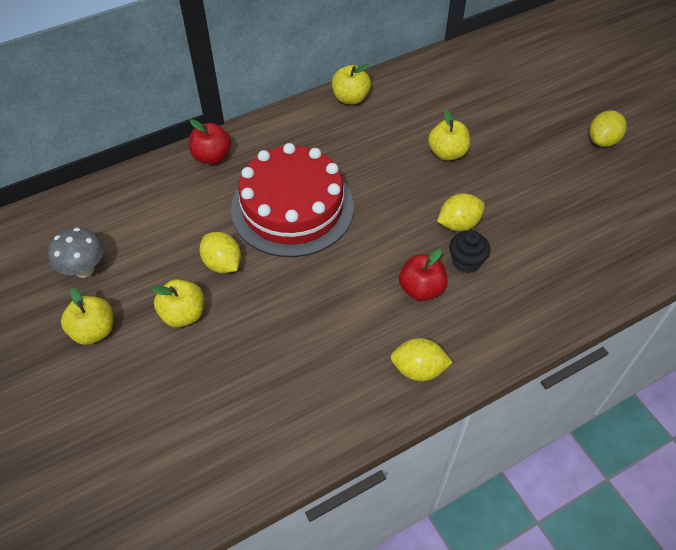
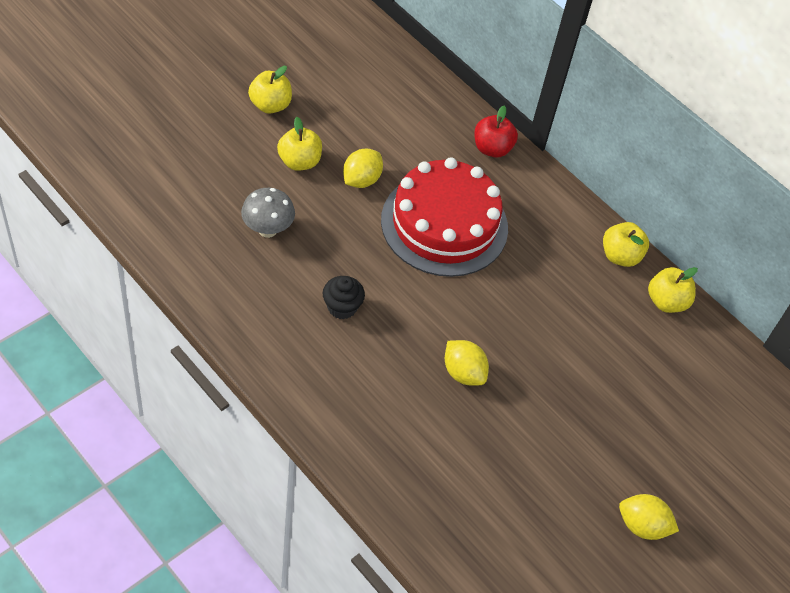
camera: 70 degrees right, 0 degrees up
(84, 269) = (331, 84): grey mushroom -> grey mushroom (267, 229)
(418, 369) = (275, 347): yellow lemon -> none
(421, 289) = (369, 343): red apple -> none
(447, 153) = (565, 356): yellow apple -> yellow apple (666, 302)
(466, 262) = (413, 382): black cupcake -> black cupcake (342, 307)

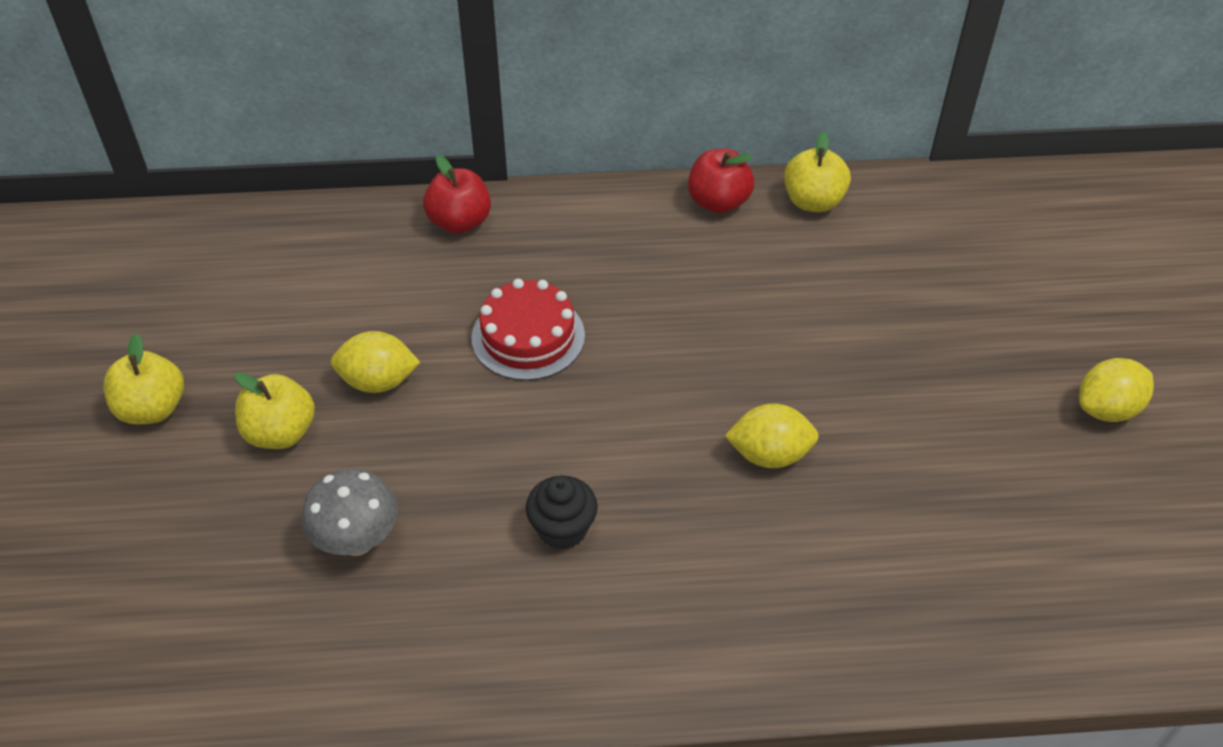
camera: 45 degrees left, 5 degrees down
(361, 180) = (378, 381): yellow lemon -> yellow lemon turned 75 degrees counterclockwise
(444, 224) = (528, 336): red cake -> red cake, size x0.56
(620, 256) = (718, 202): yellow apple -> red apple

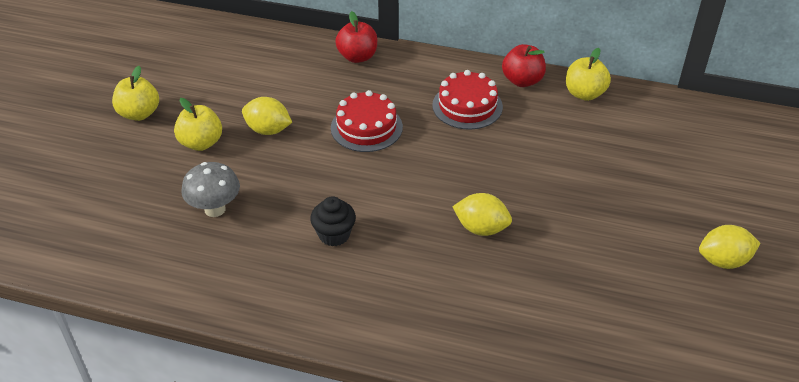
camera: 20 degrees right, 5 degrees down
(659, 263) = (467, 106): none -> red cake

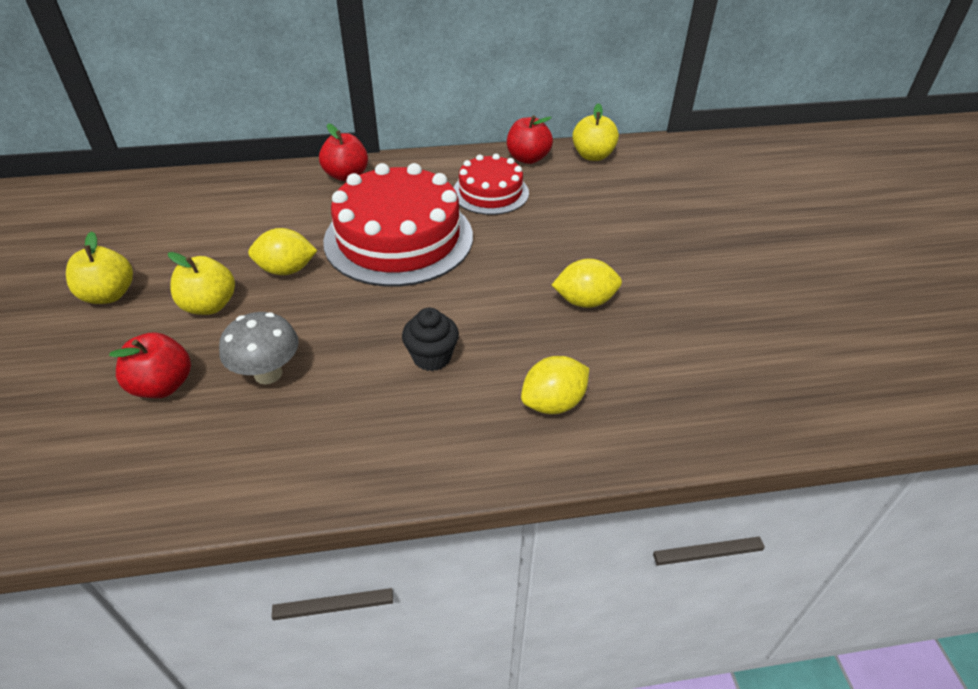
camera: 25 degrees left, 0 degrees up
(144, 195) = (163, 385): none -> red apple
(366, 127) = (398, 238): red cake -> red cake, size x1.78
(723, 261) = (822, 262): yellow lemon -> yellow lemon (553, 403)

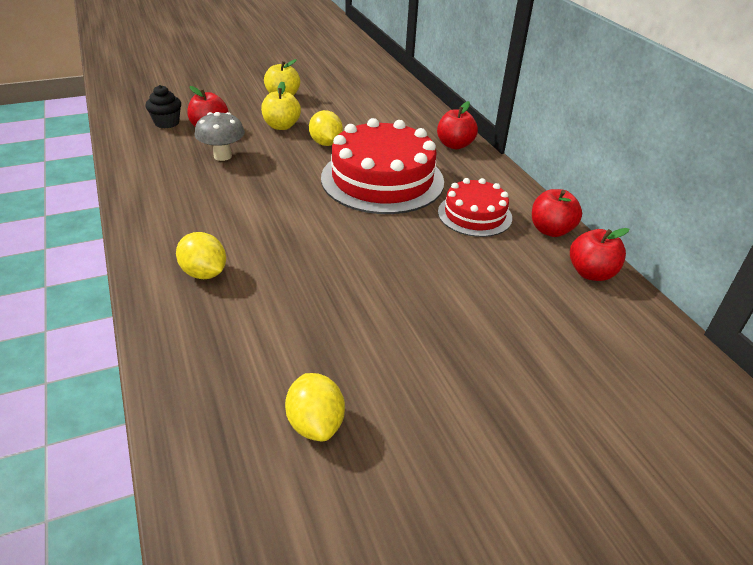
camera: 75 degrees right, 5 degrees down
(432, 357) = (247, 212): black cupcake -> black cupcake (167, 123)
(585, 301) = (333, 282): yellow lemon -> yellow lemon (315, 423)
(593, 156) = (591, 273): yellow apple -> red apple

